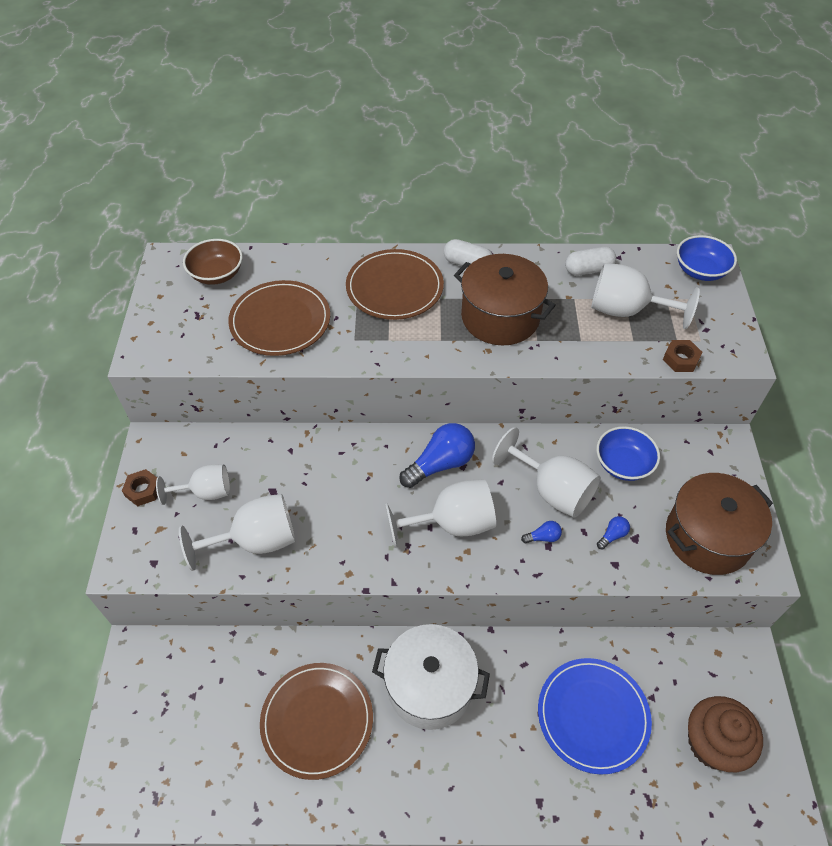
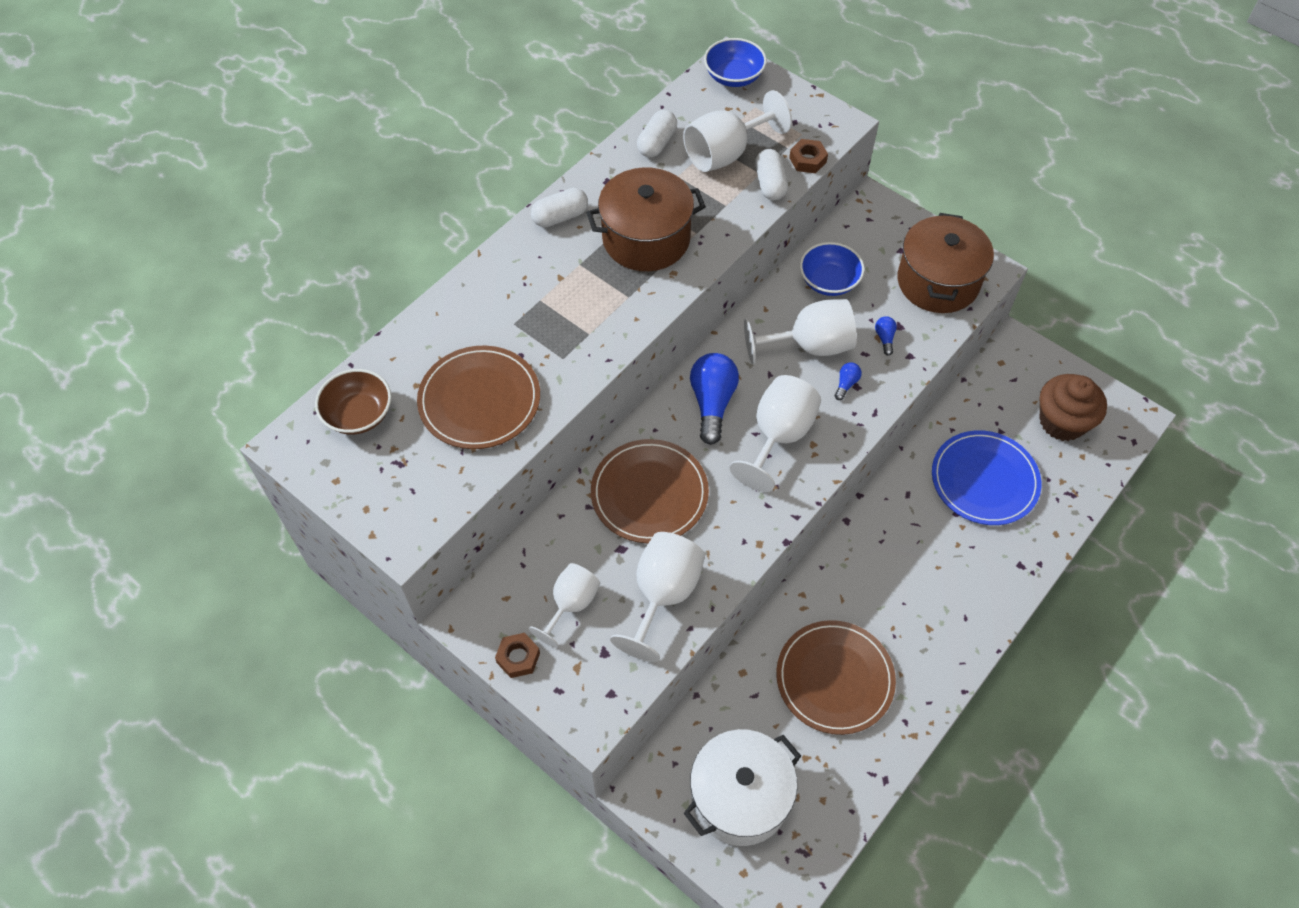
camera: 50 degrees left, 5 degrees up
(394, 287) = (531, 287): brown plate -> brown plate (649, 493)
(430, 686) = (872, 573): white pot -> white pot (740, 797)
(631, 352) = (770, 184): none -> white capsule

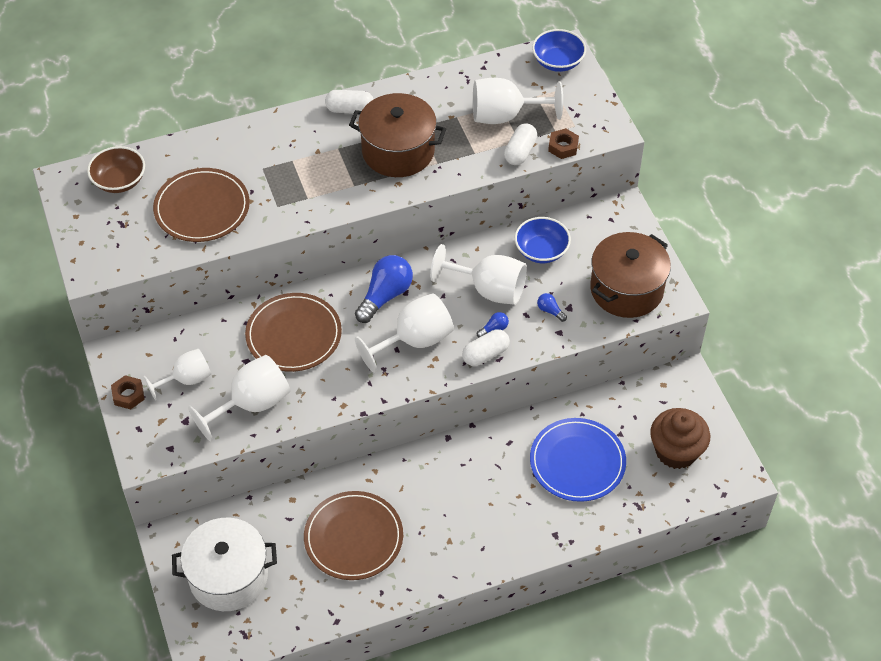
camera: 30 degrees right, 5 degrees down
(657, 143) = (460, 87): white capsule -> white capsule (485, 354)
(884, 338) = (550, 311): blue light bulb -> blue light bulb turned 75 degrees counterclockwise

